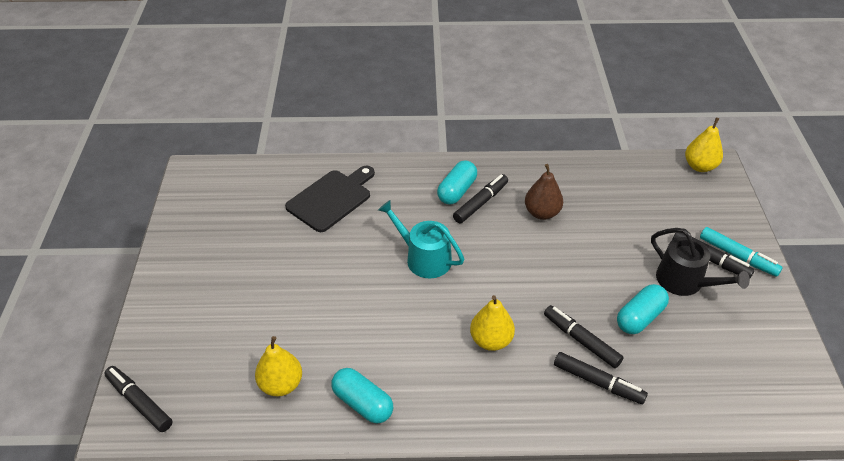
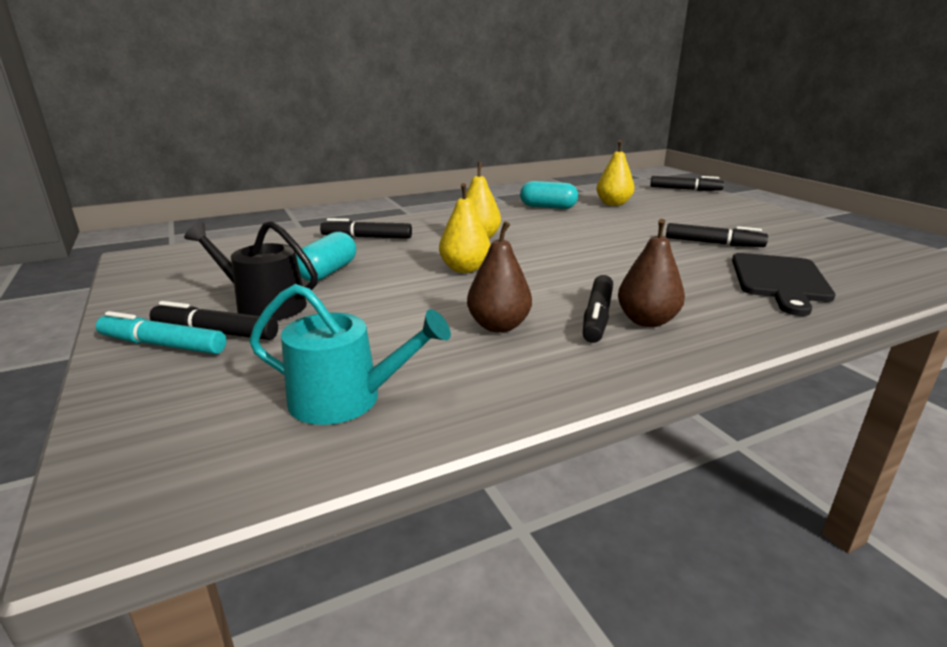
camera: 155 degrees right, 20 degrees down
(423, 258) = (601, 264): turquoise watering can -> turquoise watering can (346, 399)
(457, 191) = (646, 321): turquoise capsule -> brown pear
(581, 340) = (391, 251): black marker -> black marker (713, 243)
(700, 166) = (169, 490): yellow pear -> yellow pear (464, 269)

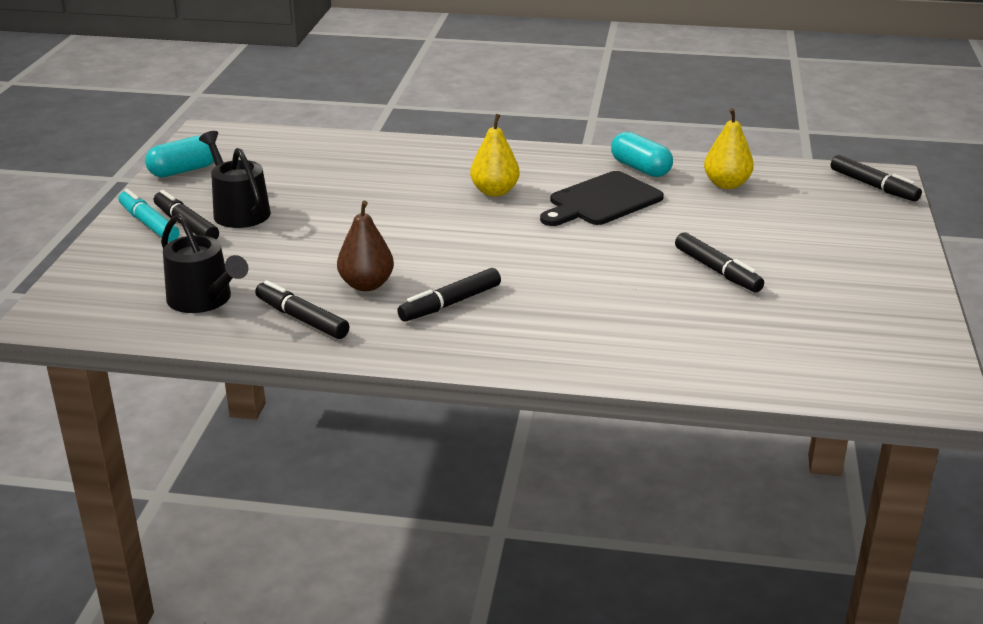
camera: 35 degrees right, 5 degrees up
(328, 272) = (318, 192): turquoise capsule -> turquoise capsule (183, 171)
(346, 399) = (204, 300): turquoise watering can -> black watering can
(367, 238) = (399, 161): black marker -> black marker (301, 319)
(464, 269) = (426, 224): yellow pear -> none
(646, 321) = (480, 321): brown pear -> none
(780, 280) = (683, 330): black cutting board -> black cutting board (602, 201)

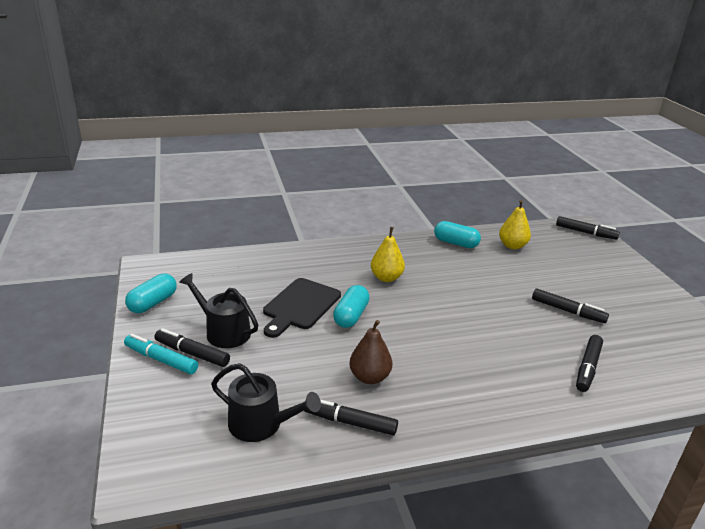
camera: 25 degrees left, 0 degrees up
(405, 223) = (351, 316): none -> turquoise capsule
(450, 304) = (439, 379): black marker -> black marker (587, 368)
(602, 201) = (456, 272): black cutting board -> black cutting board (300, 306)

